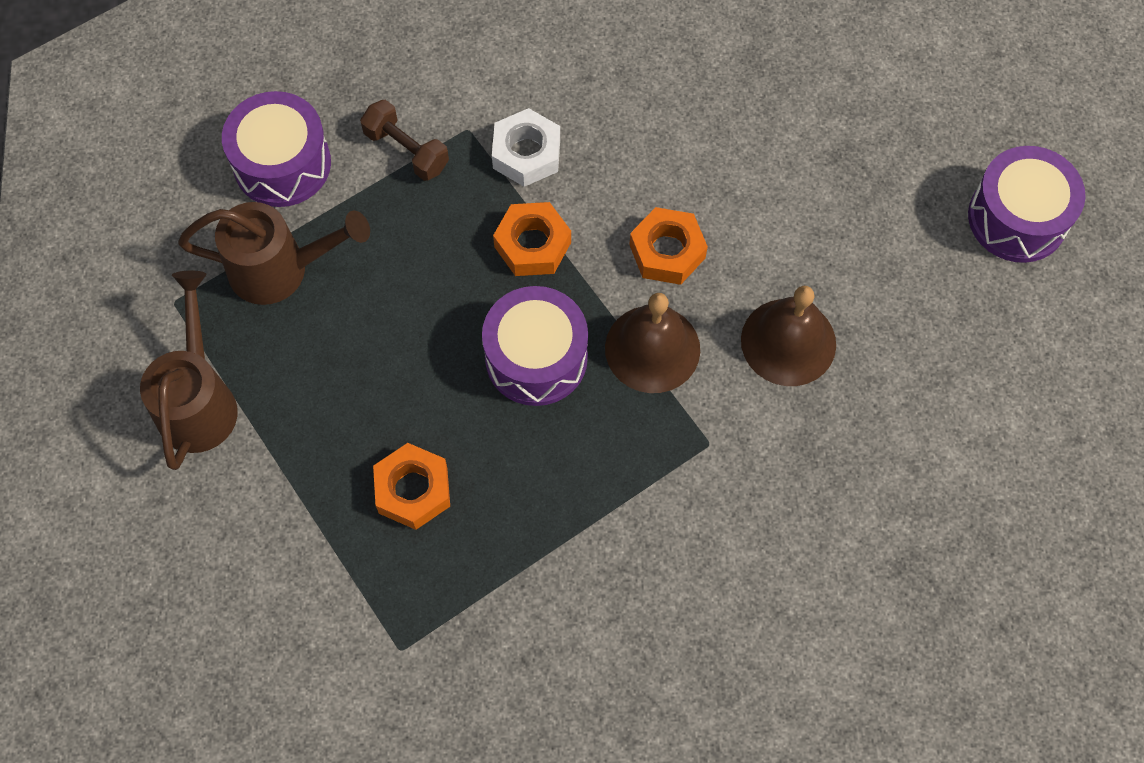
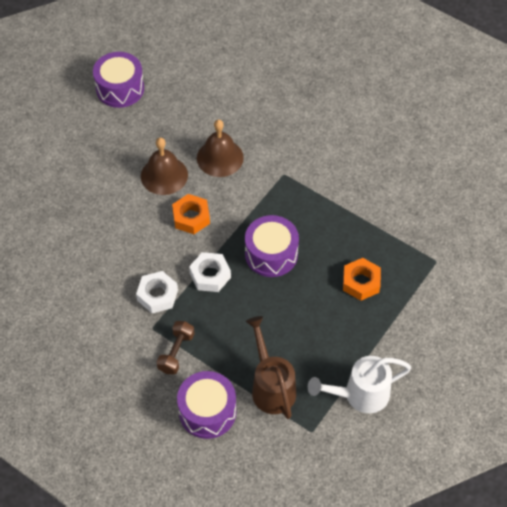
camera: 110 degrees left, 10 degrees down
(199, 401) = (360, 395): brown watering can -> white watering can
(532, 245) = (210, 275): orange nut -> white nut
(652, 348) = (246, 209): brown bell -> brown bell (164, 175)

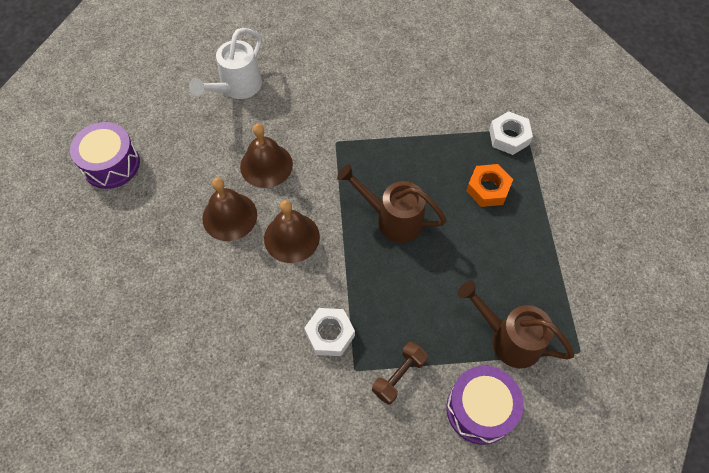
camera: 40 degrees left, 5 degrees up
(176, 352) = (399, 376): brown dumbbell -> brown dumbbell turned 60 degrees clockwise
(191, 217) = (291, 237): orange nut -> brown bell
(210, 275) = (359, 278): white nut -> white nut (509, 137)
(271, 254) = (393, 219): purple drum -> brown watering can
(360, 395) = (583, 286): white watering can -> white watering can (237, 87)

